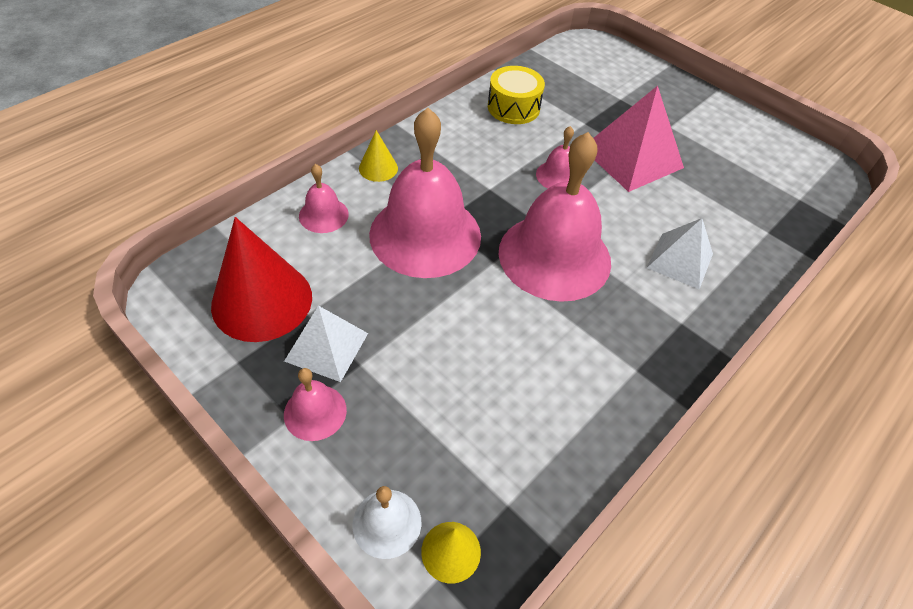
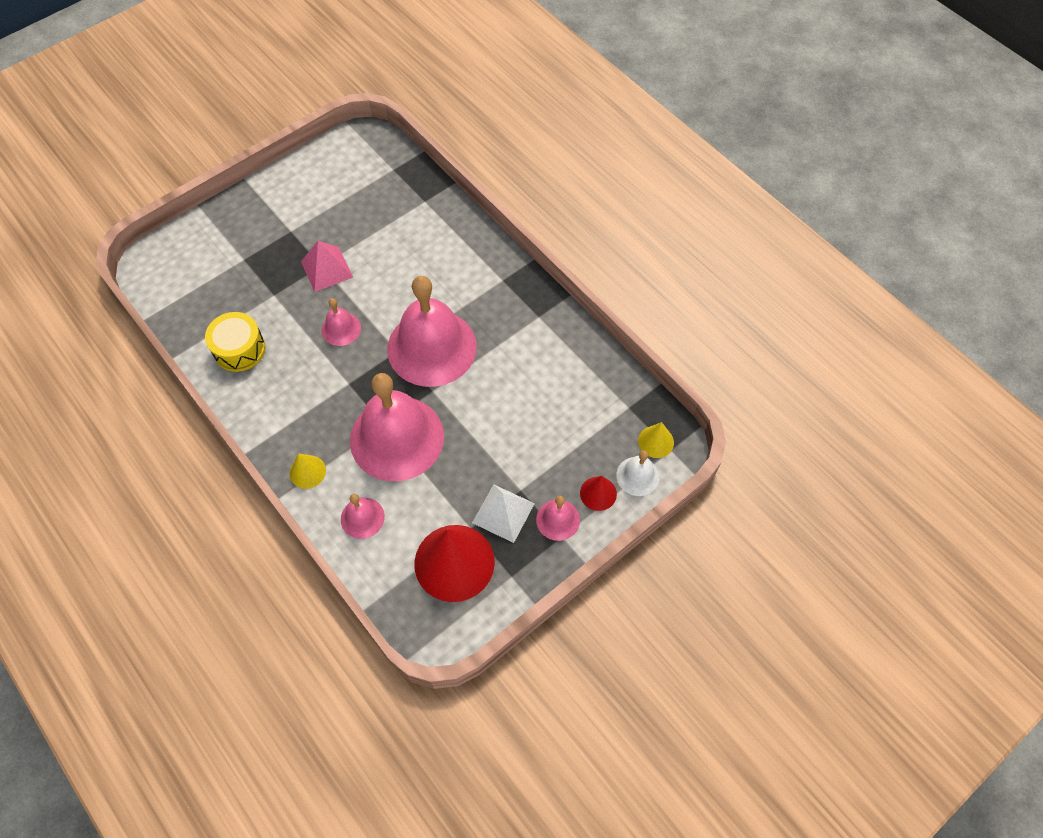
camera: 80 degrees left, 10 degrees up
(356, 464) = (598, 493): none -> red cone
(632, 157) = (327, 269): pink pyramid -> pink pyramid, size x0.64
(680, 260) = (446, 265): white pyramid -> none

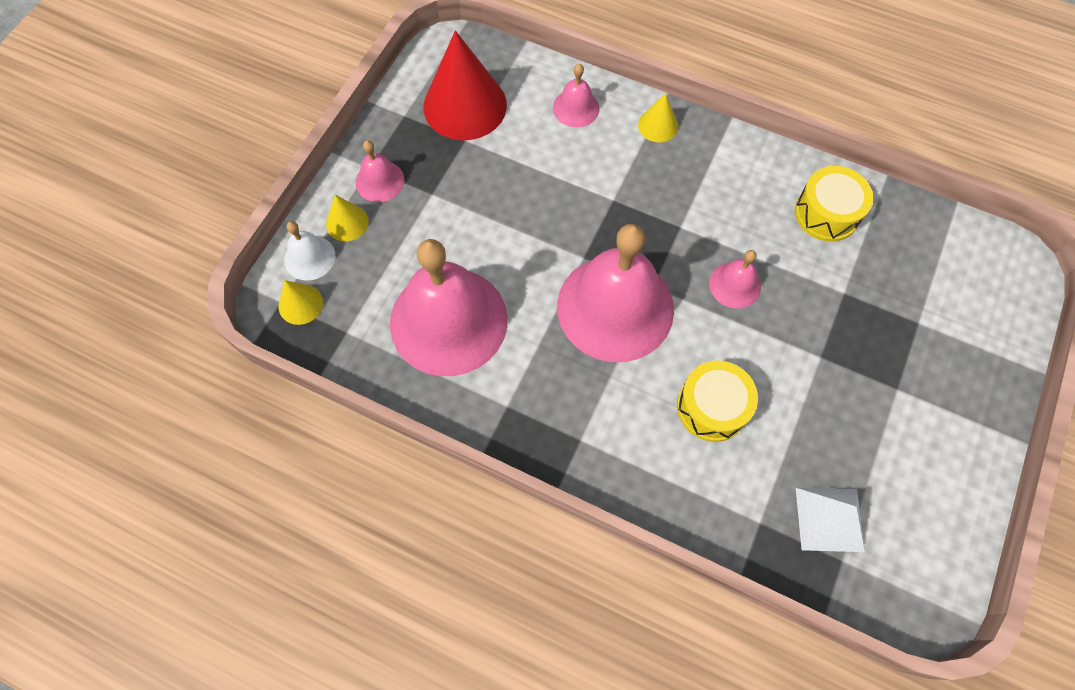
camera: 155 degrees right, 5 degrees up
(327, 269) = (810, 354): pink pyramid -> none
(397, 438) = (590, 192): pink bell -> pink bell (448, 321)
(410, 265) = (712, 407): none -> yellow drum
(503, 513) = (439, 165): white pyramid -> white pyramid (829, 519)
(598, 493) = (347, 222): red cone -> yellow cone

